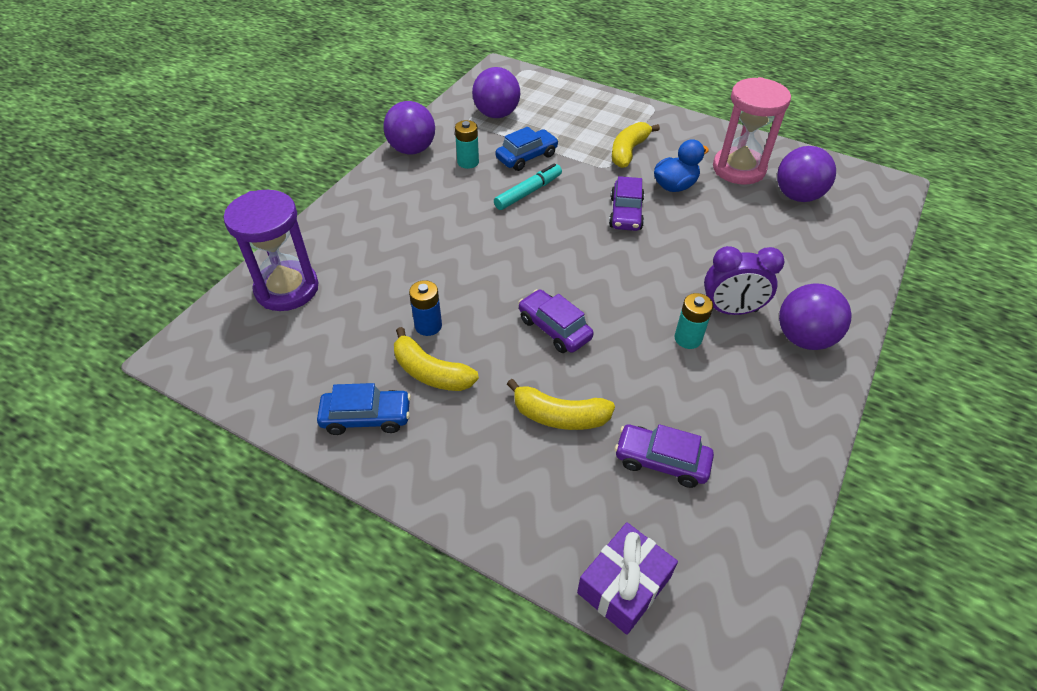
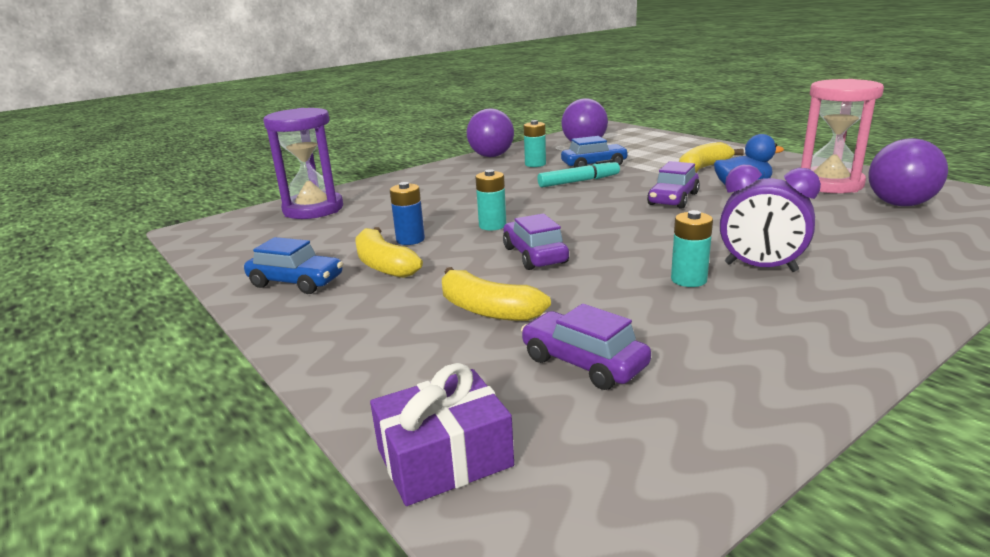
camera: 25 degrees right, 25 degrees down
(491, 287) = (492, 225): none -> turquoise battery
(803, 338) = (855, 299): purple ball -> none

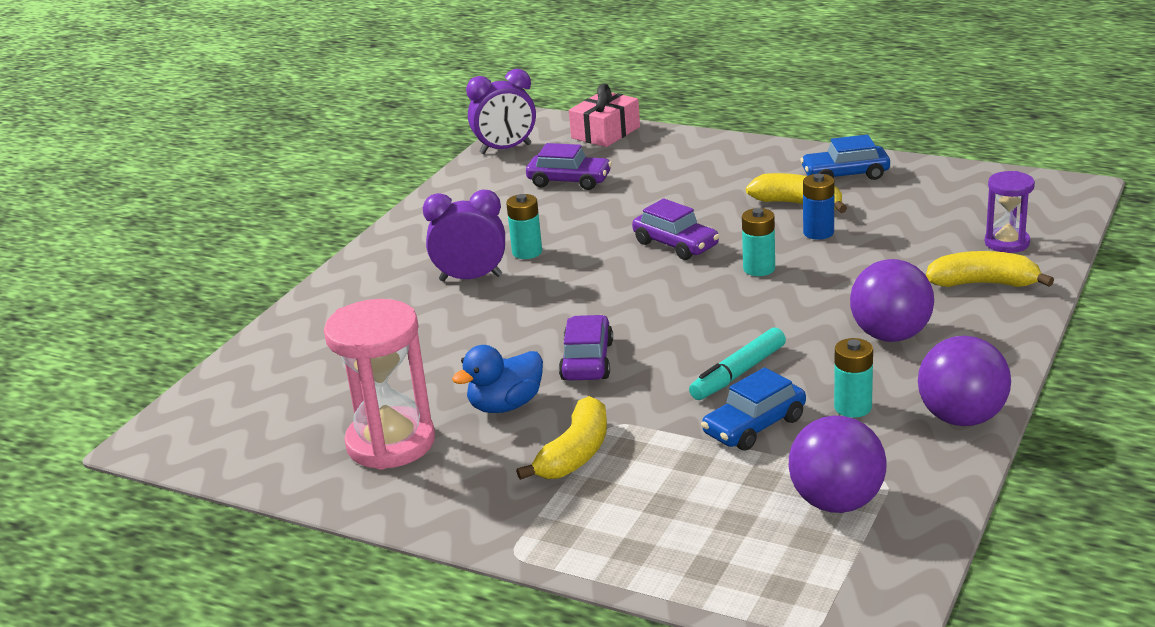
camera: 155 degrees right, 5 degrees up
(313, 209) = (1007, 243): purple hourglass -> purple hourglass, size x0.57
(444, 457) = (605, 132): purple gift -> pink gift
(488, 310) = (662, 193): yellow banana -> yellow banana (984, 284)
(655, 483) = (505, 149): none -> purple clock
(900, 204) = (316, 410): purple ball -> purple ball (890, 335)

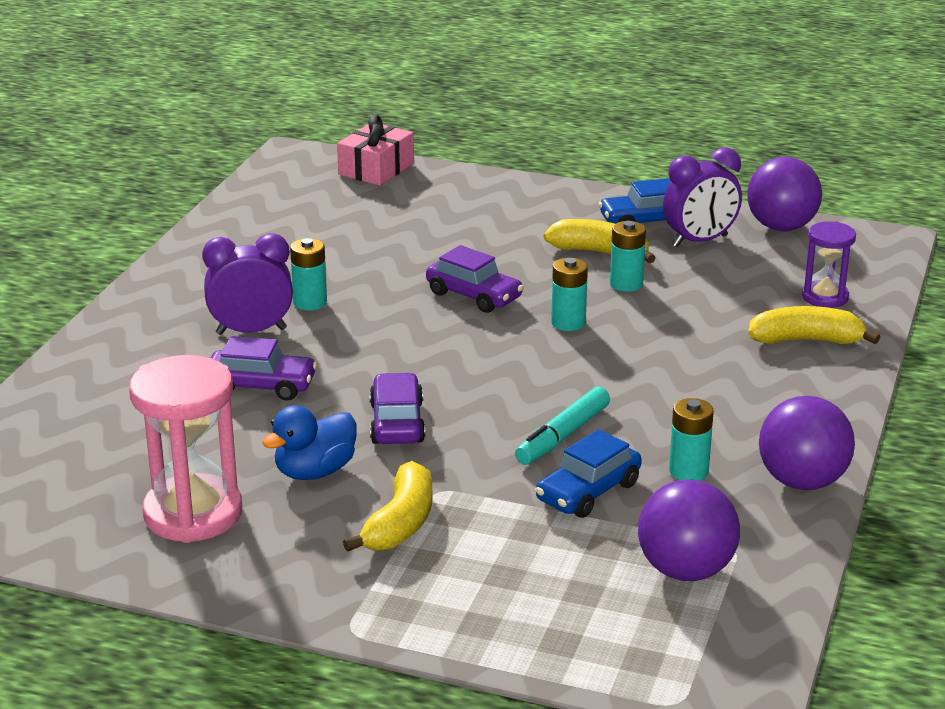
camera: 10 degrees left, 0 degrees up
(505, 149) = (265, 185): purple clock -> purple clock (699, 241)
(569, 181) = (344, 223): purple car -> purple car (261, 386)
(818, 232) = (626, 284): blue battery -> turquoise battery
(890, 335) = (717, 395): purple ball -> purple ball (781, 227)

